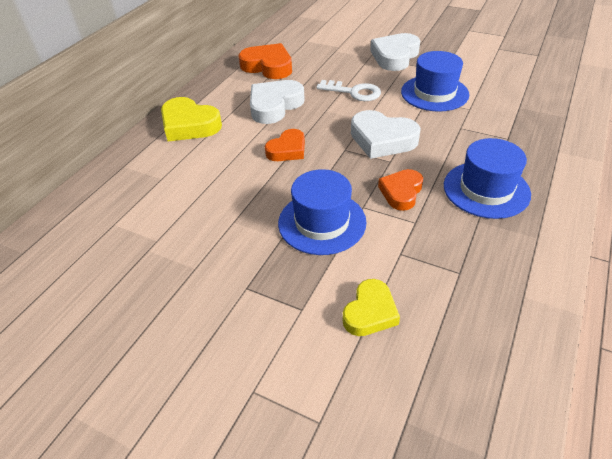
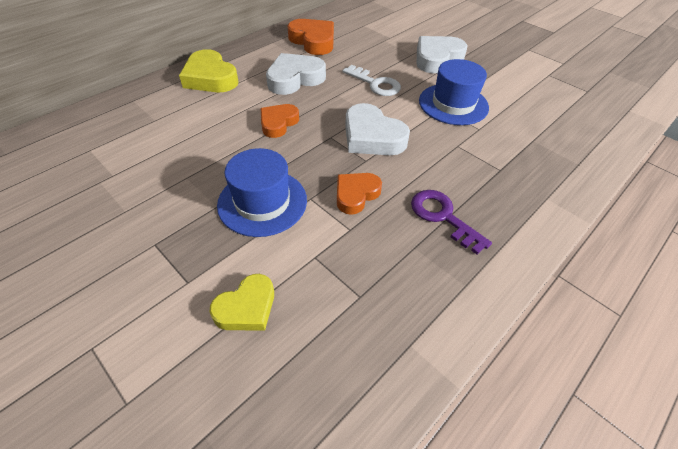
camera: 15 degrees right, 5 degrees up
(287, 150) = (278, 123): orange heart -> orange heart turned 150 degrees clockwise
(486, 189) = (443, 217): blue hat -> purple key

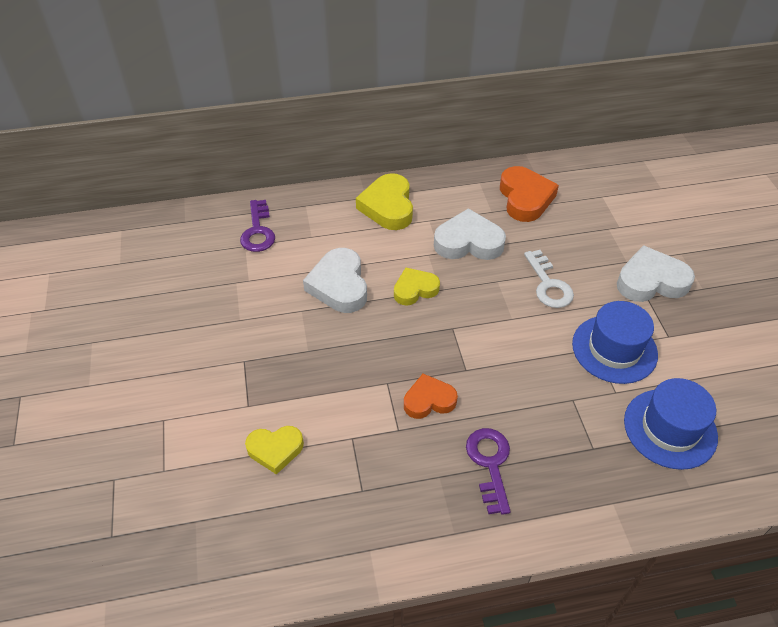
camera: 35 degrees right, 0 degrees up
(96, 134) = (258, 231): none -> purple key
(262, 202) = (345, 366): blue hat -> blue hat (670, 428)
(278, 123) = (415, 289): orange heart -> yellow heart
(372, 137) = (492, 347): white heart -> white heart (339, 285)

